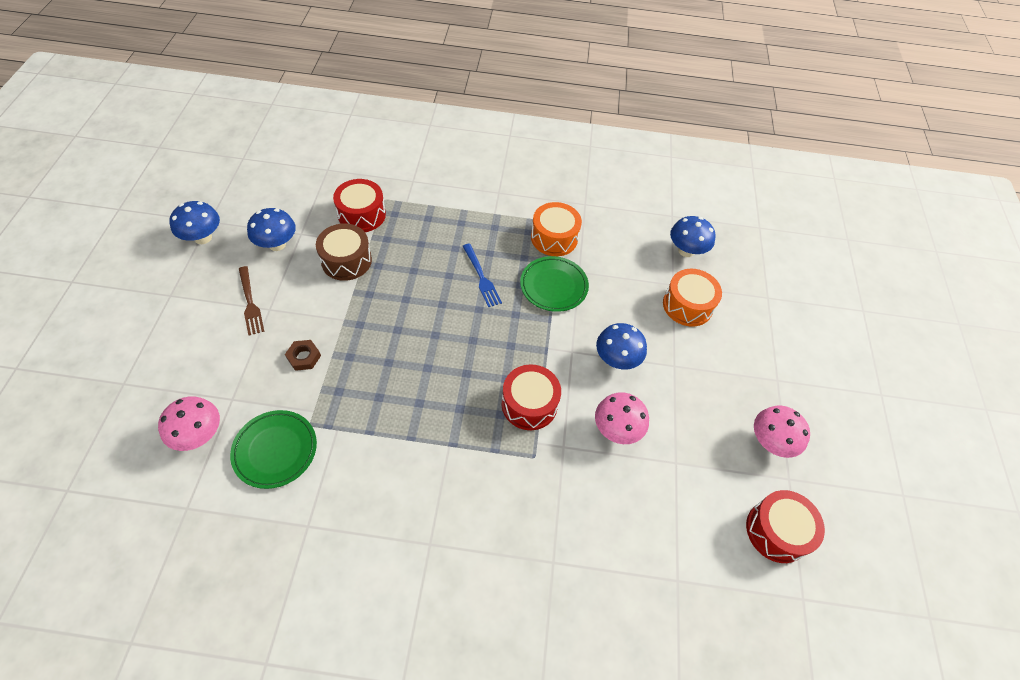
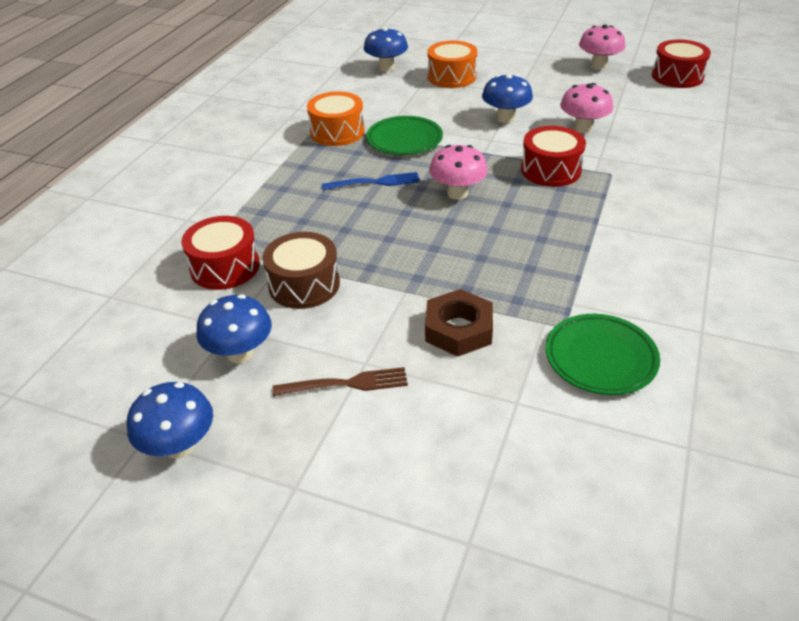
camera: 70 degrees left, 15 degrees down
(199, 435) = (573, 437): pink mushroom -> pink mushroom (457, 193)
(304, 357) = (458, 329): brown nut -> brown nut, size x1.63

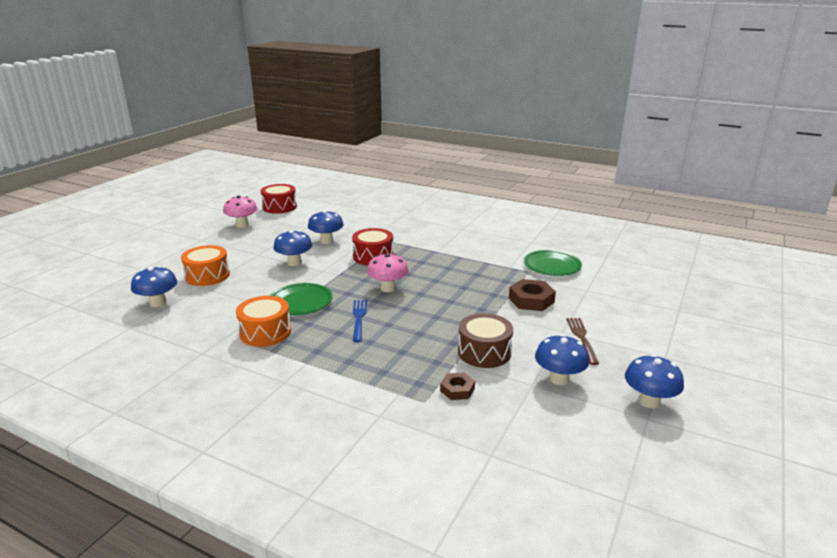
camera: 85 degrees left, 15 degrees down
(225, 267) = (457, 390): red drum -> brown nut
(583, 128) = (326, 241): pink mushroom -> blue mushroom

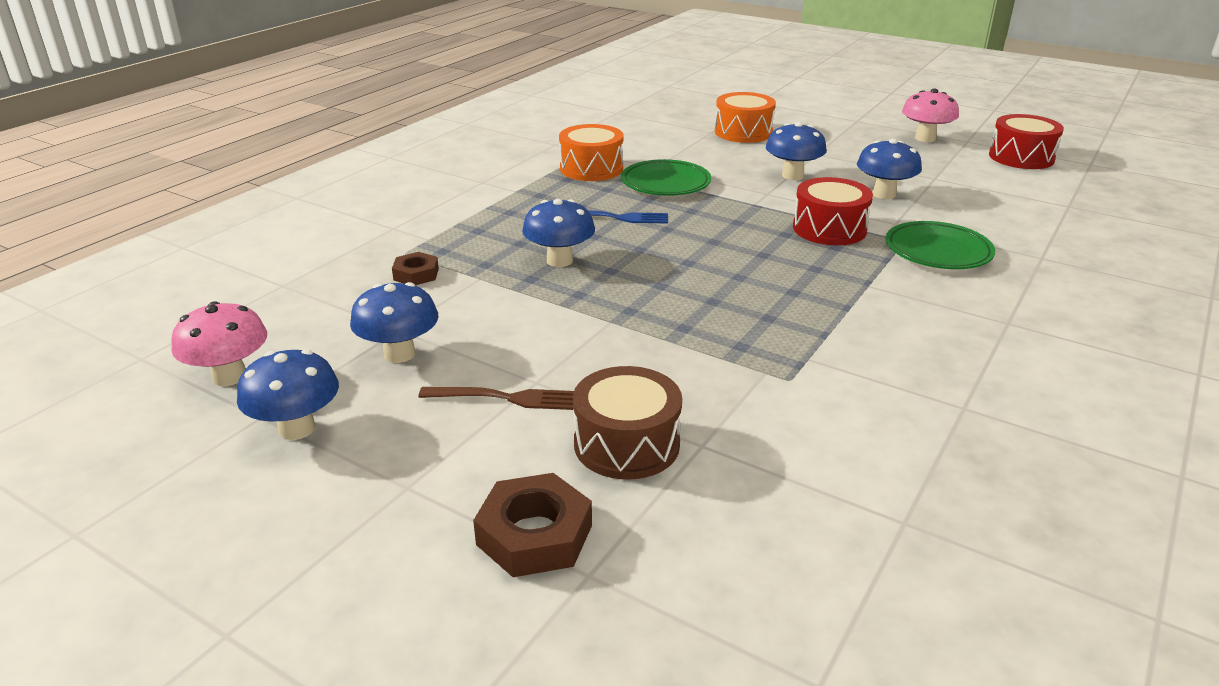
camera: 95 degrees right, 5 degrees up
(158, 303) = (671, 117): blue mushroom -> blue mushroom (559, 260)
(388, 288) = (708, 238): pink mushroom -> pink mushroom (229, 376)
(484, 352) = (497, 301): brown drum -> brown drum (626, 444)
(531, 300) = (659, 365): brown nut -> brown nut (534, 535)
(552, 266) = (823, 416): green plate -> green plate (938, 251)

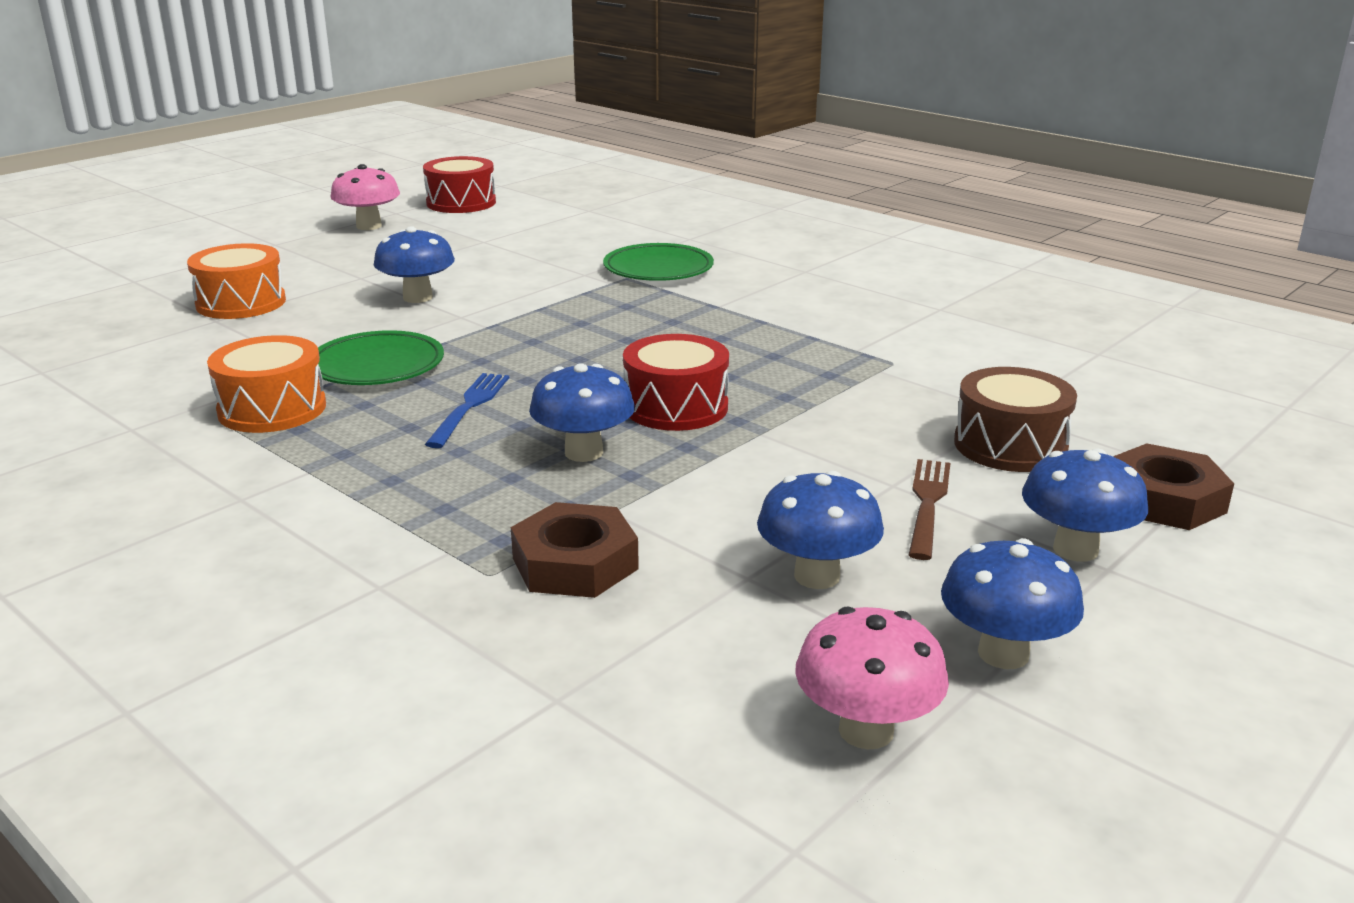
camera: 80 degrees left, 5 degrees down
(416, 274) = (575, 563): brown nut -> brown nut, size x1.63
(829, 229) = (580, 302): red drum -> red drum (676, 407)
(884, 194) = (508, 267): blue mushroom -> blue mushroom (1075, 549)

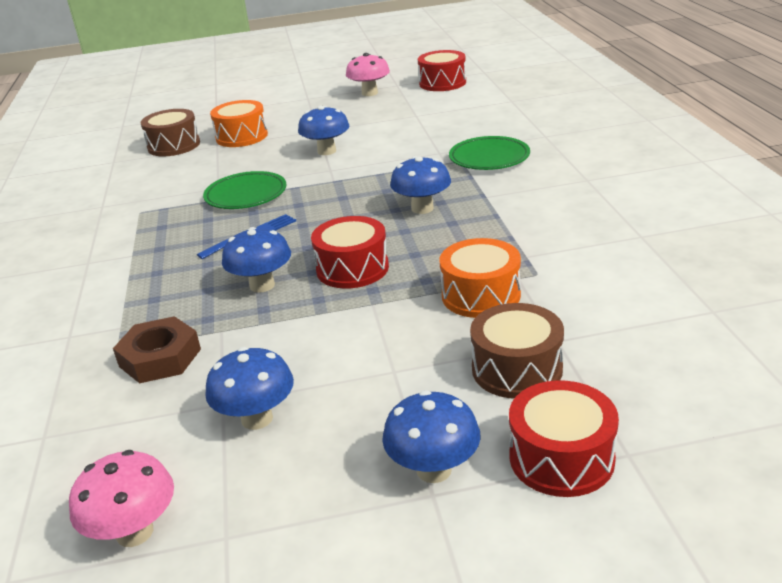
camera: 40 degrees right, 5 degrees up
(130, 332) = (174, 145): none -> brown drum
(272, 409) = (167, 210): orange drum -> orange drum (481, 295)
(927, 504) = (393, 394): brown fork -> none
(1003, 653) = (274, 523): blue mushroom -> blue mushroom (422, 208)
(1164, 499) = (561, 458): brown nut -> red drum

